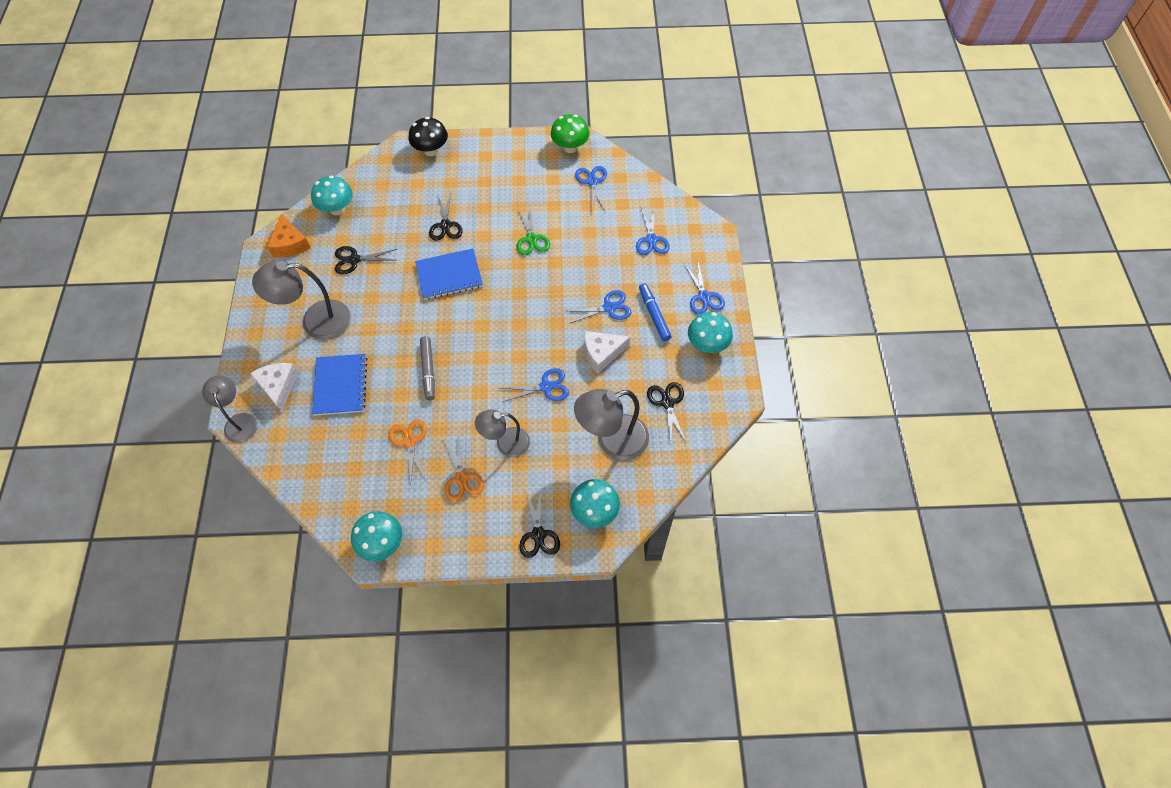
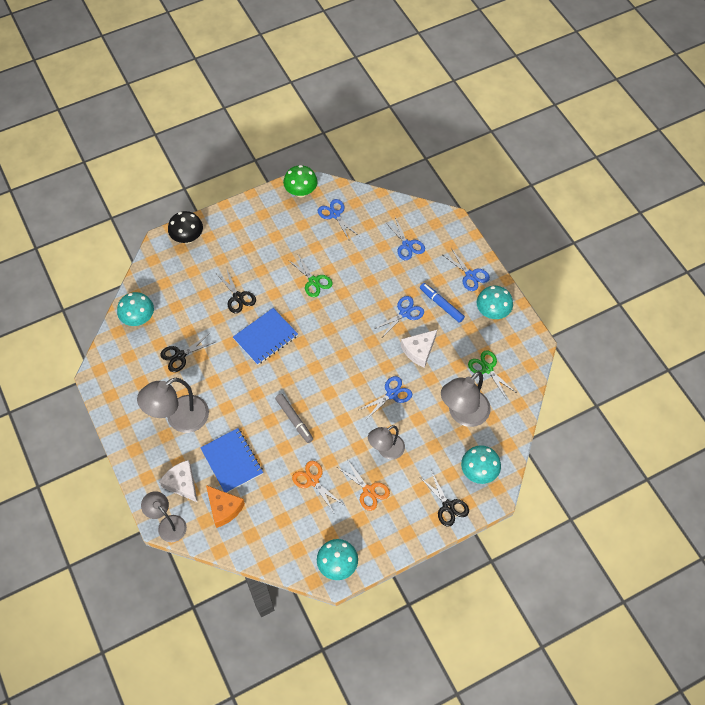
camera: 25 degrees left, 0 degrees up
(290, 244) = (117, 364): orange cheese -> orange cheese (224, 508)
(667, 403) = (487, 368): black scissors -> green scissors

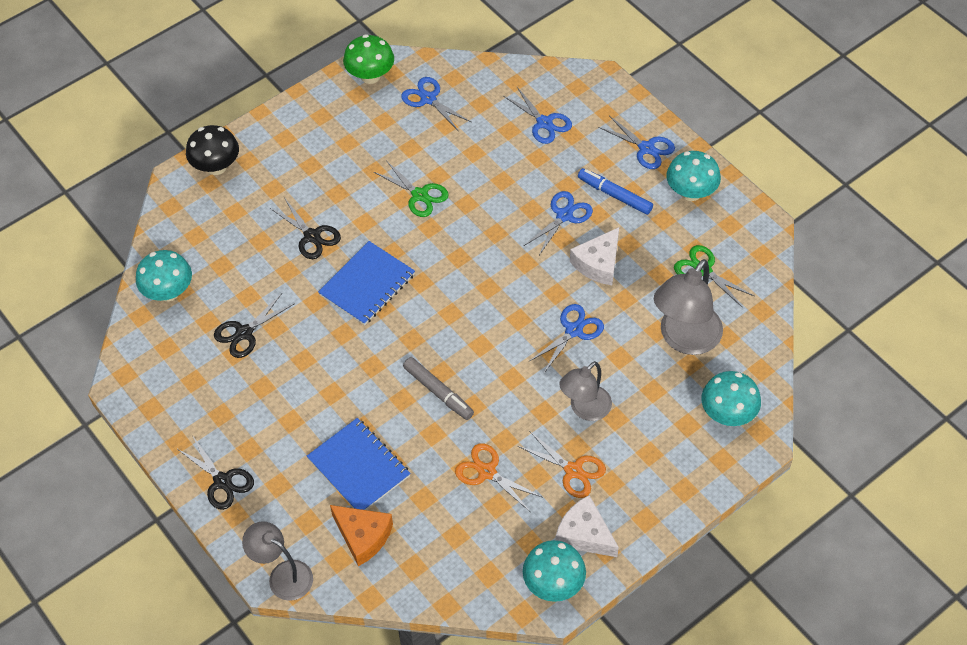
camera: 10 degrees left, 5 degrees down
(179, 419) = (265, 422): grey lamp -> none
(182, 483) = (290, 513): white cheese -> white cheese (584, 534)
(448, 506) = (695, 470): black scissors -> black scissors (222, 481)

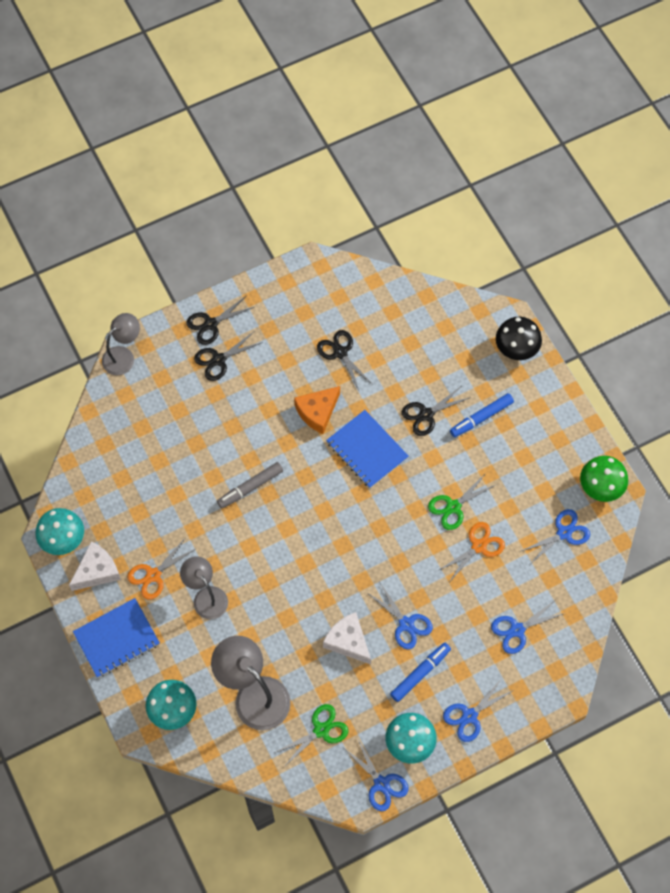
camera: 100 degrees right, 10 degrees up
(169, 292) = (392, 302): turquoise mushroom -> none
(272, 461) = (219, 360): none -> black scissors
(307, 186) = (481, 418): none -> blue marker
(359, 467) = (198, 419): blue notebook -> blue notebook (117, 639)
(363, 536) = (139, 413): orange cheese -> orange cheese (317, 412)
(487, 472) = (169, 510): orange scissors -> orange scissors (478, 546)
(573, 330) = (284, 605): blue scissors -> blue scissors (381, 783)

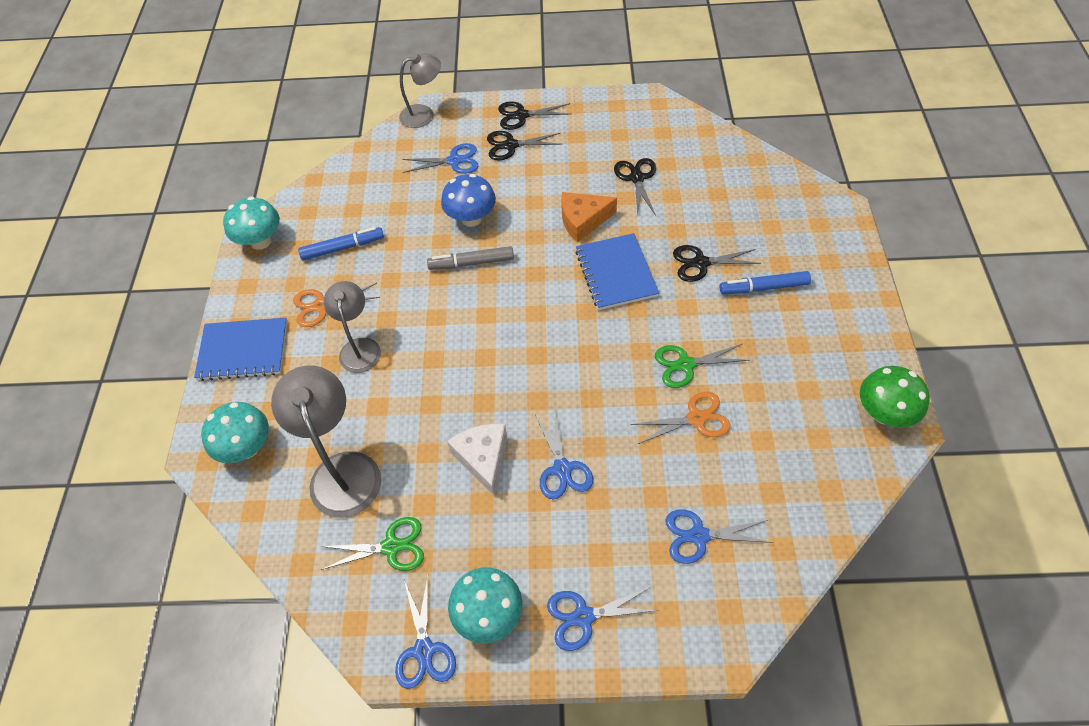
camera: 30 degrees right, 10 degrees down
(97, 571) = (271, 280): white cheese -> none
(226, 446) = (471, 218): none -> blue mushroom
(420, 673) = (548, 534): blue marker -> blue marker (343, 248)
(516, 349) = (836, 237): black mushroom -> none
(564, 533) = (813, 446): blue scissors -> blue scissors (454, 161)

